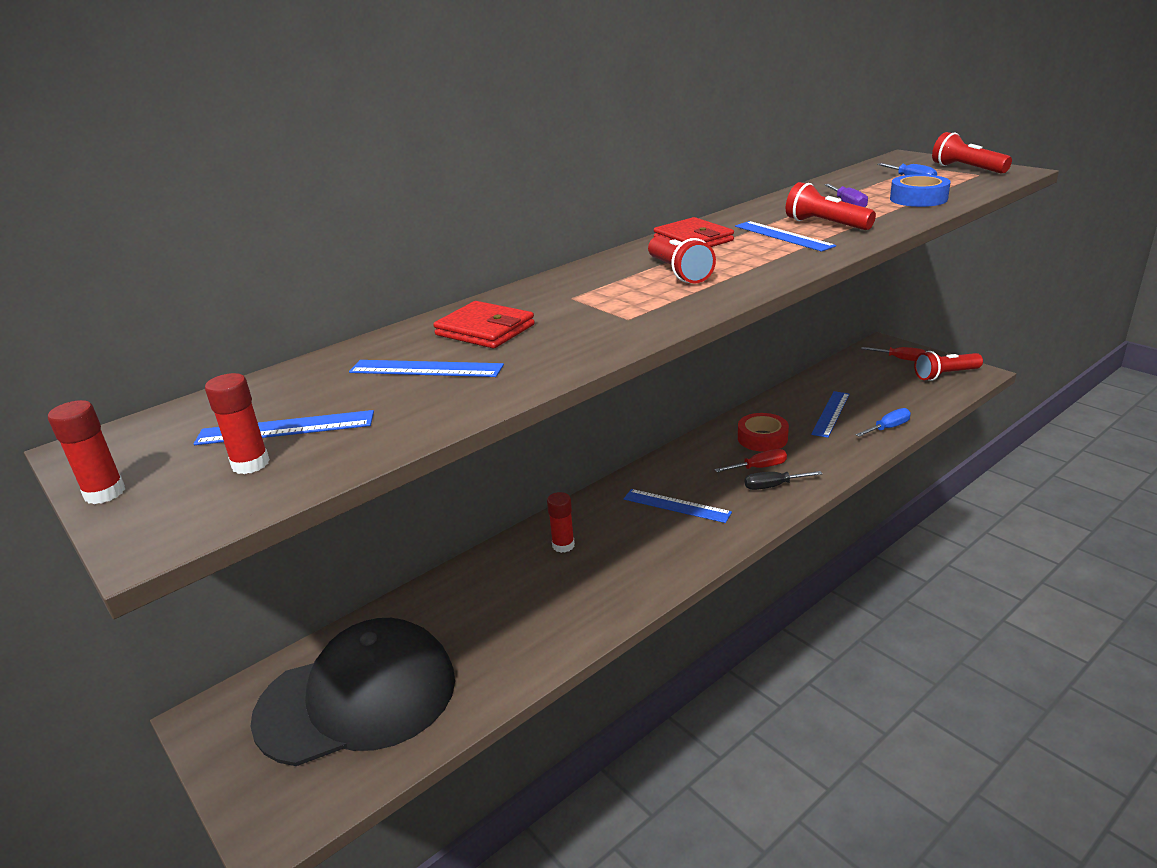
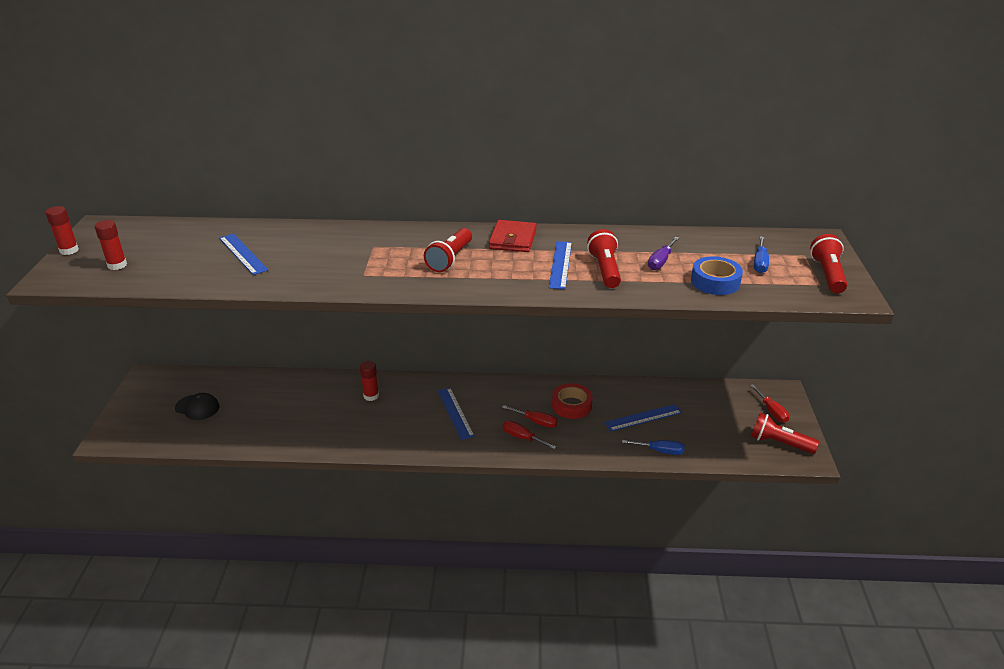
camera: 40 degrees right, 5 degrees up
(285, 428) = (153, 255): blue ruler -> none
(357, 698) = (197, 407): black cap -> black cap, size x0.40
(485, 330) = (303, 245): red wallet -> none
(773, 486) = (522, 438): black screwdriver -> red screwdriver

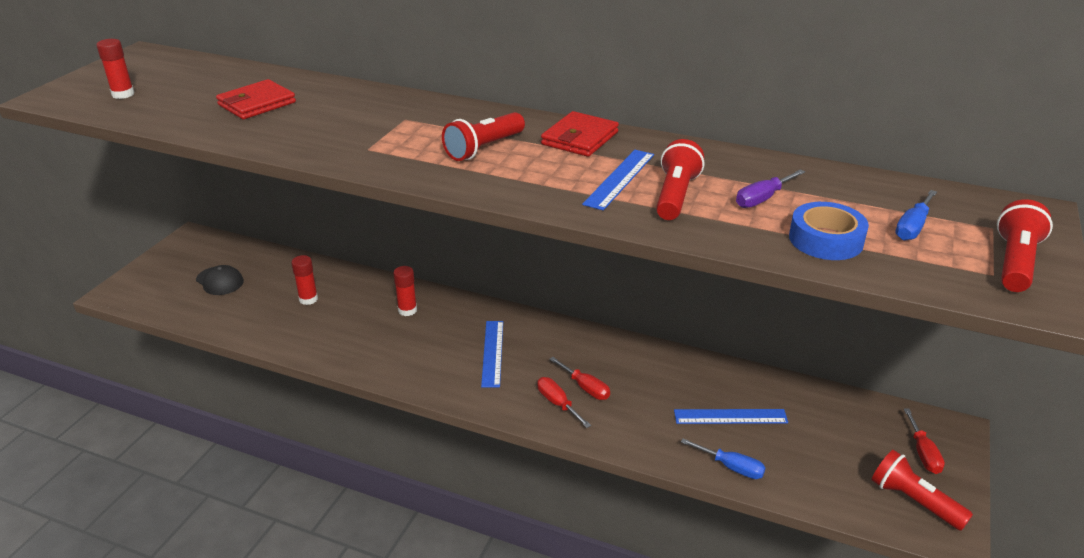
camera: 20 degrees right, 0 degrees up
(69, 250) = (92, 72): red glue stick -> red glue stick (308, 299)
(243, 254) = (257, 104): blue ruler -> red wallet
(571, 405) = (642, 378): red tape -> none

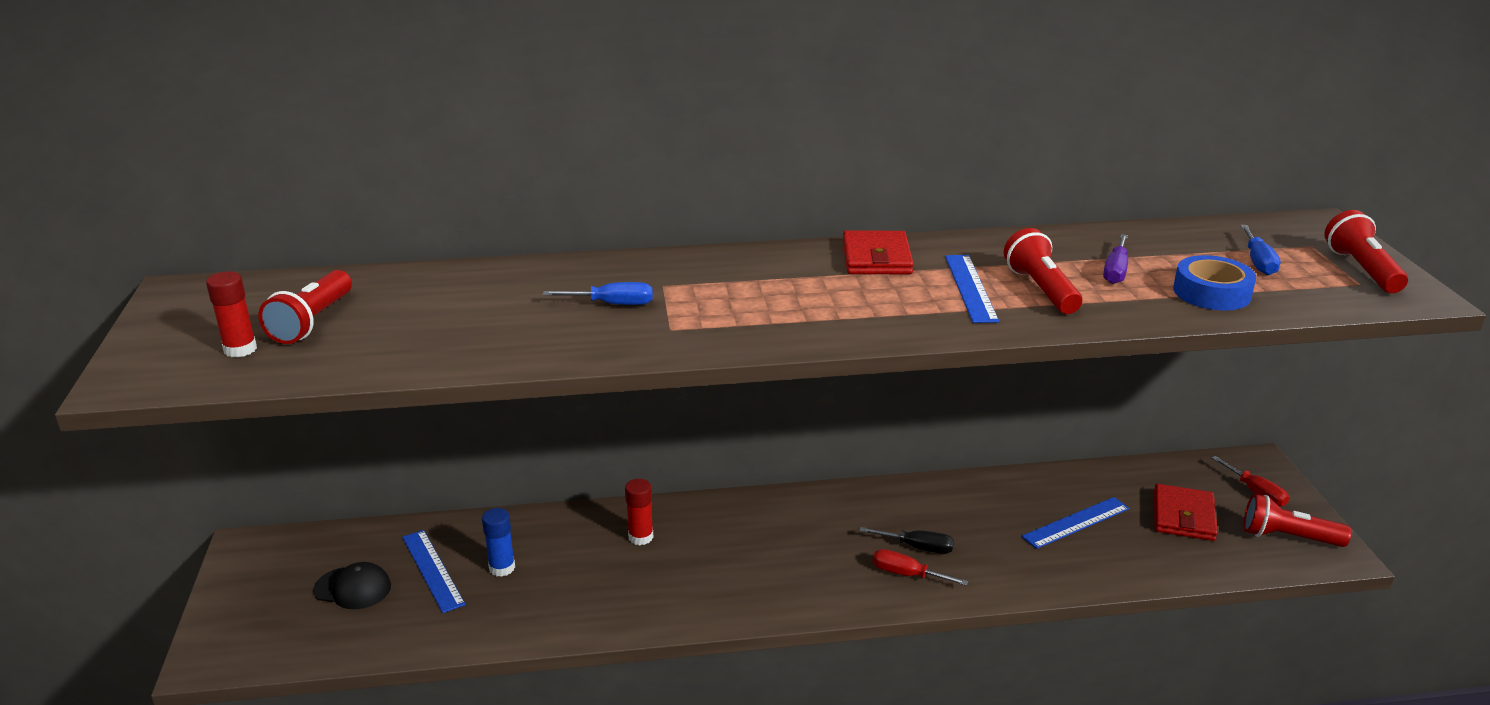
camera: 30 degrees left, 5 degrees down
(257, 104) = (452, 314): red wallet -> red wallet (1183, 516)
(308, 299) = (502, 568): red glue stick -> blue glue stick
(483, 148) = (796, 294): red flashlight -> red flashlight (312, 322)
(492, 353) = (786, 548): blue ruler -> blue ruler (433, 570)
(585, 388) = (917, 547): red screwdriver -> black screwdriver
(731, 467) = (1122, 570): blue screwdriver -> blue screwdriver (612, 304)

